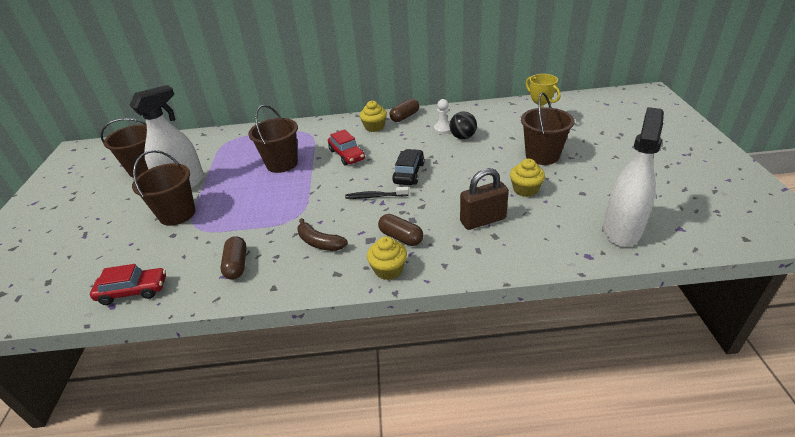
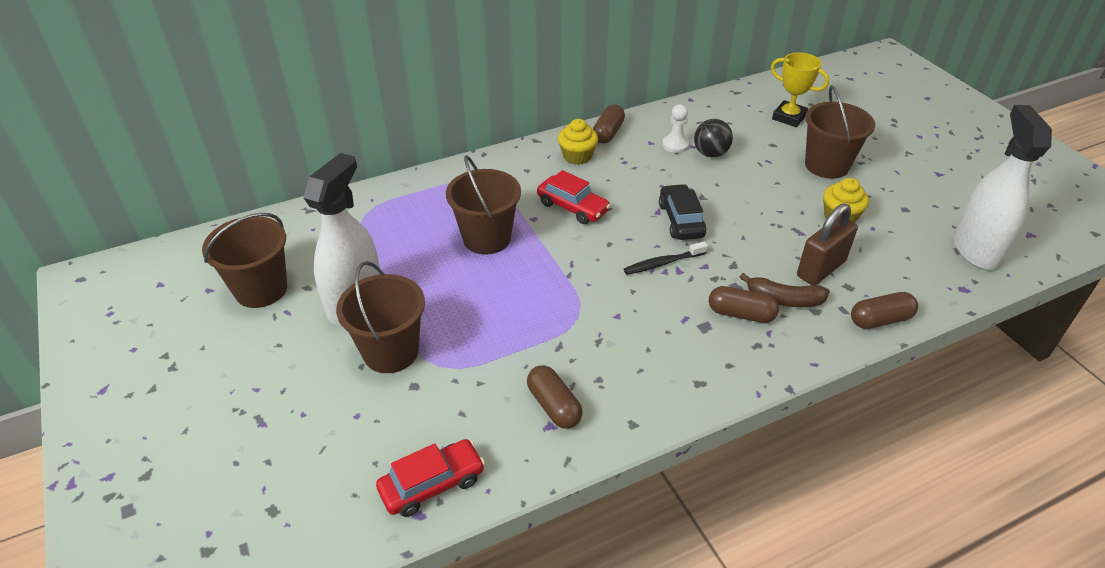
camera: 25 degrees left, 5 degrees up
(319, 242) = (642, 346): brown banana -> brown banana (783, 299)
(388, 270) = (759, 361): yellow cupcake -> none
(501, 263) = (880, 320): none -> brown capsule

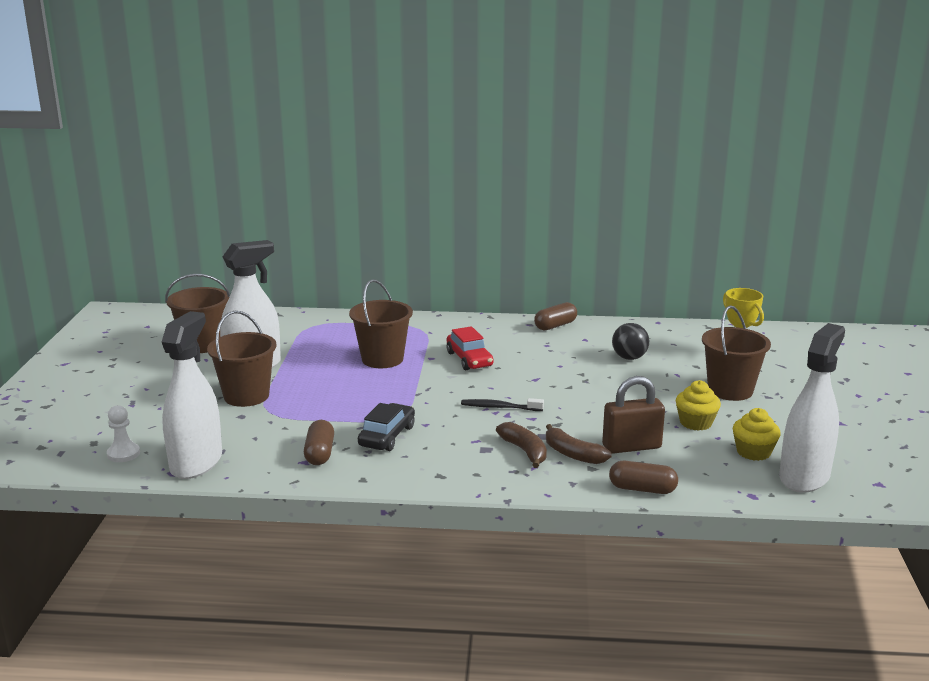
camera: 30 degrees right, 20 degrees down
(432, 484) = (196, 463): red car -> white spray bottle
(577, 156) = (511, 333): yellow cupcake -> yellow cupcake (753, 452)
(675, 145) = (604, 345): white pawn -> white pawn (123, 454)
(681, 220) = (548, 388): black car -> black car (387, 436)
(741, 314) = (525, 451): brown capsule -> brown banana

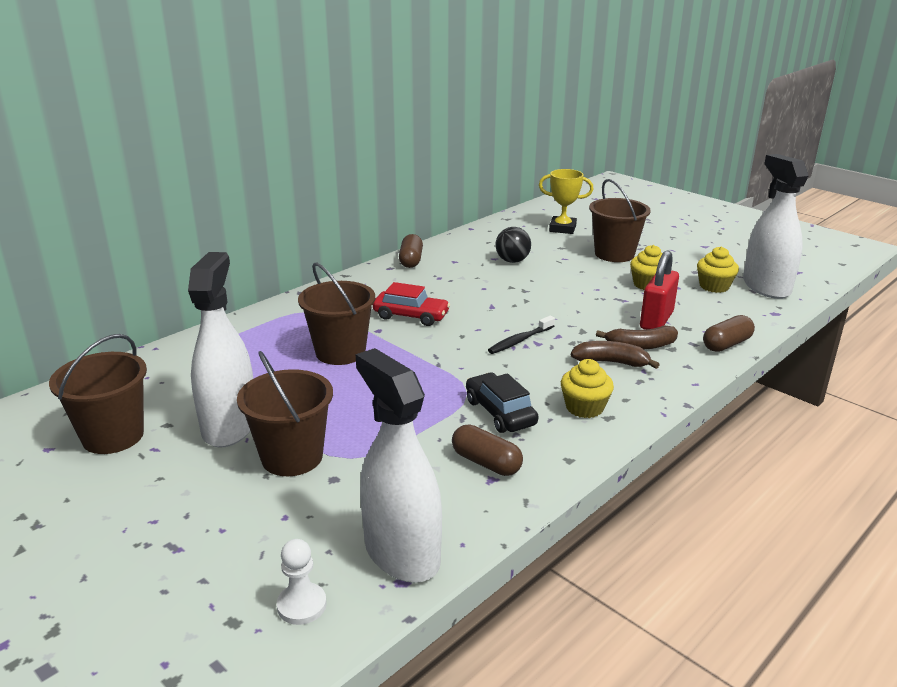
camera: 50 degrees left, 5 degrees up
(439, 462) = (584, 407): none -> yellow cupcake
(631, 447) = (656, 320): brown padlock -> red padlock

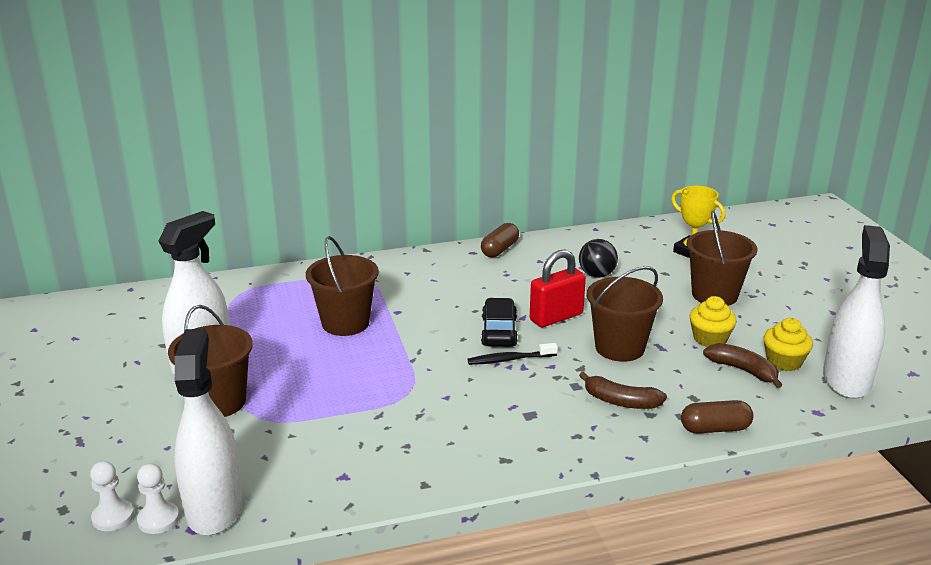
camera: 30 degrees right, 0 degrees up
(113, 436) = (121, 342): brown bucket -> brown bucket (619, 347)
(355, 587) = (158, 519): none -> white pawn
(411, 316) = (439, 306): red car -> none
(486, 463) = (354, 461): brown capsule -> none
(500, 412) = (415, 421): black car -> black car (499, 331)
(584, 407) = (493, 443): yellow cupcake -> none
(611, 362) = (571, 408): brown banana -> brown banana (743, 370)
(656, 320) = (670, 380): red padlock -> red padlock (556, 317)

